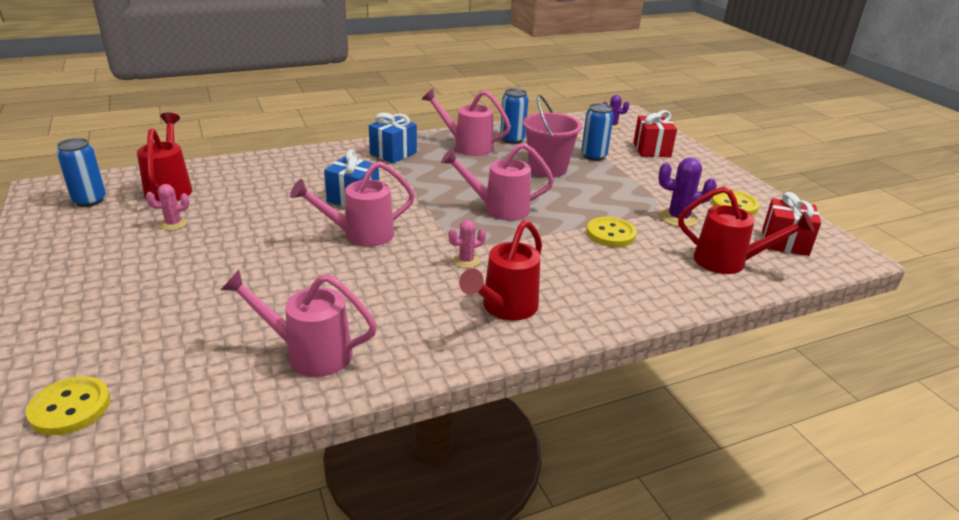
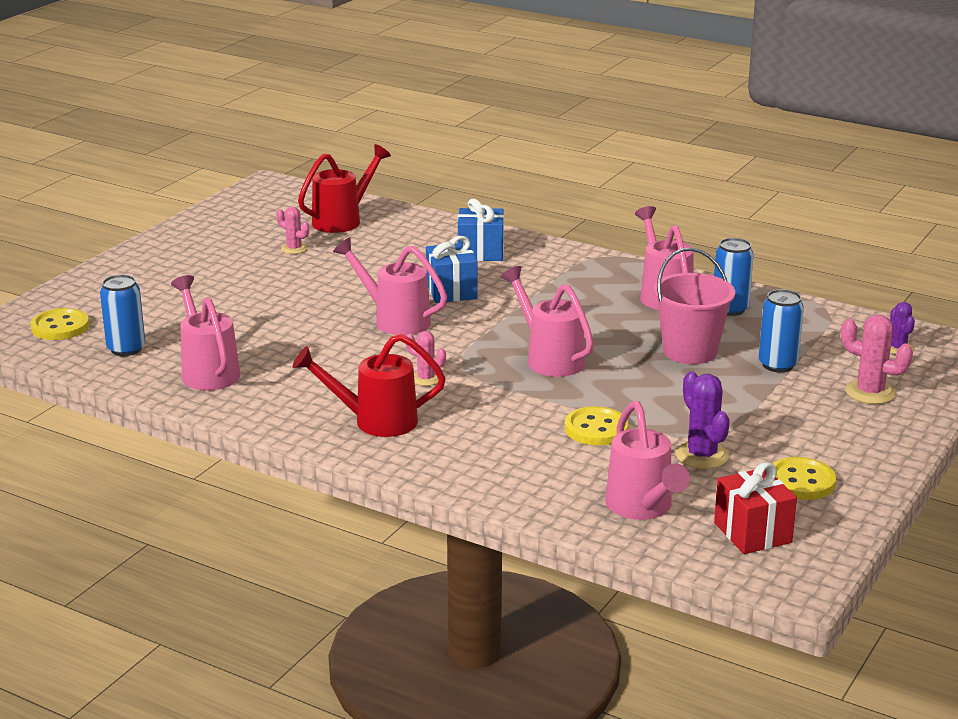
camera: 55 degrees right, 5 degrees down
(89, 200) = (277, 206): blue can -> blue can (126, 349)
(393, 153) = (575, 269): blue gift -> blue gift (480, 252)
(652, 150) = (870, 392): red gift -> pink cactus
(728, 262) = (642, 508): red watering can -> pink watering can

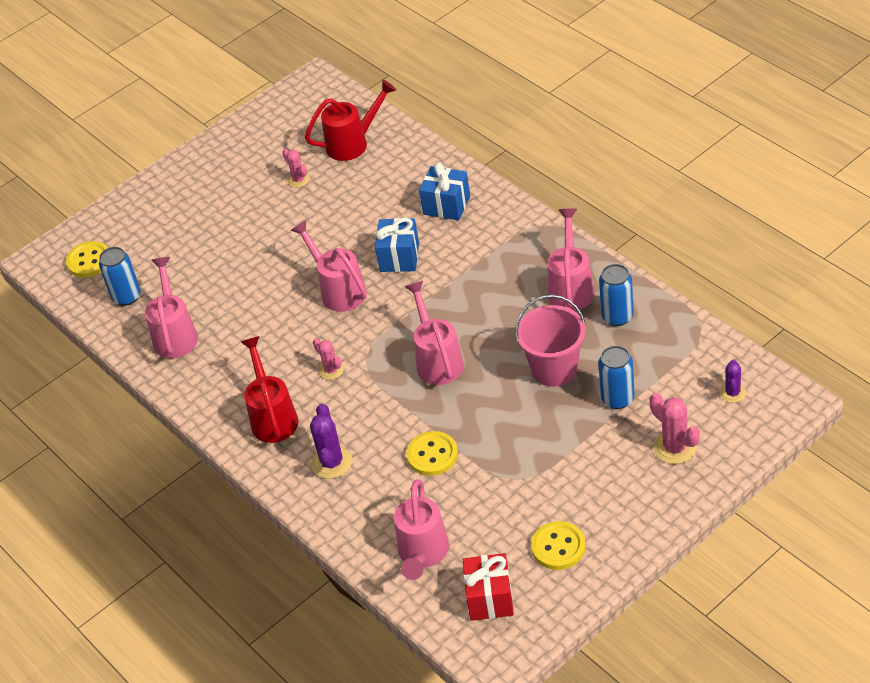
camera: 25 degrees right, 20 degrees up
(375, 421) = (273, 417): red watering can -> red watering can turned 60 degrees clockwise
(702, 455) = (497, 502): purple cactus -> purple cactus (332, 462)

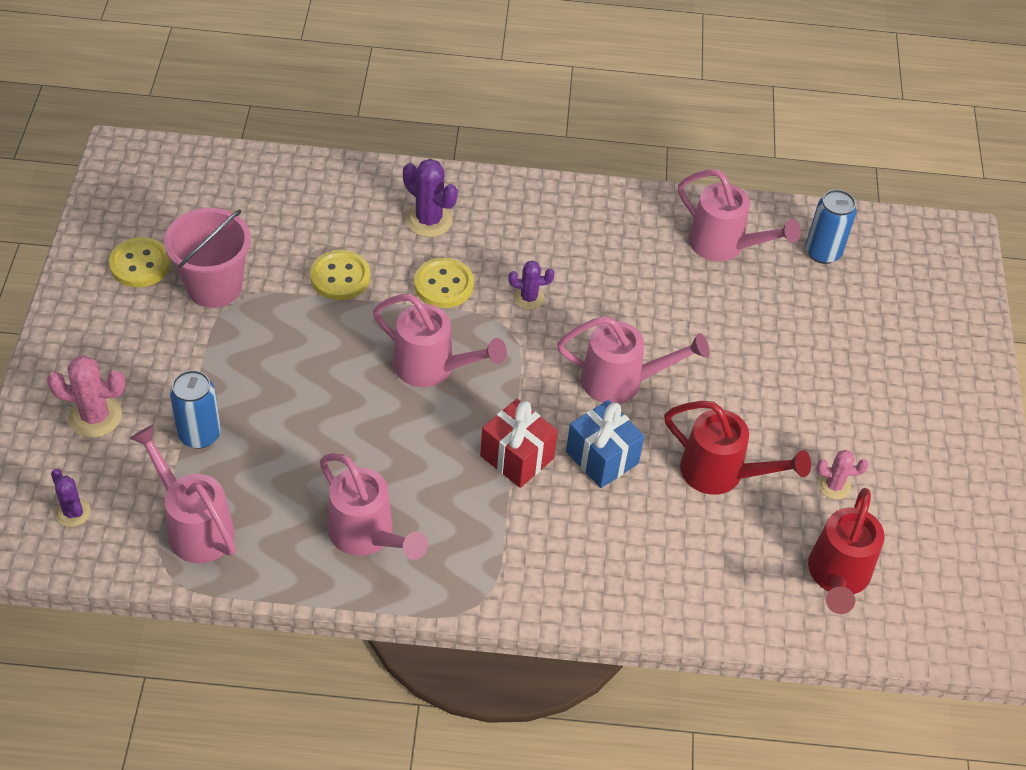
camera: 125 degrees right, 5 degrees up
(89, 261) = (912, 264): yellow button -> yellow button (443, 285)
(273, 417) = (532, 227): red watering can -> red watering can (721, 474)
(331, 370) = (529, 298): pink cactus -> purple cactus
(422, 554) = (262, 194): pink watering can -> pink watering can (194, 526)
(446, 205) = (624, 558): blue gift -> none
(490, 598) = (167, 194): red gift -> red gift (517, 457)
(554, 369) = (297, 428): pink bucket -> pink bucket (214, 286)
(617, 316) = (280, 531): blue can -> none

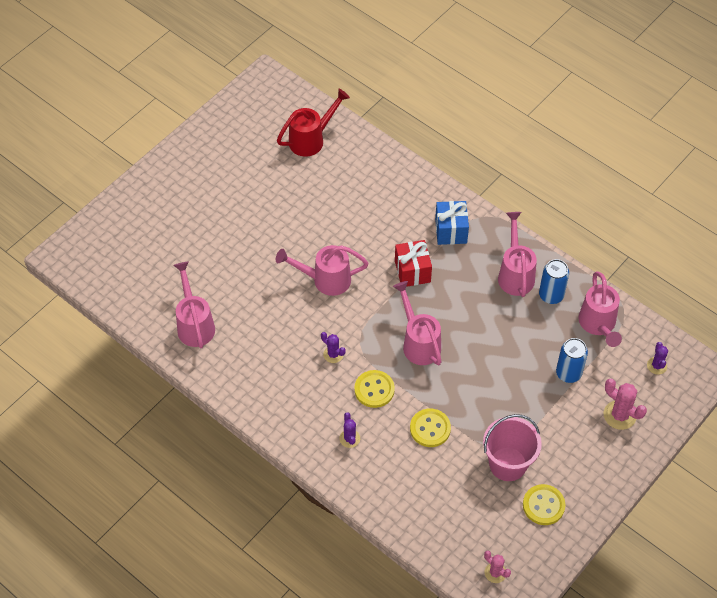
camera: 140 degrees left, 5 degrees up
(429, 220) = (349, 438): purple cactus -> purple cactus, size x0.63
(602, 457) = (370, 248): blue gift -> blue gift (451, 231)
(621, 381) = (325, 280): pink watering can -> pink watering can turned 45 degrees counterclockwise
(721, 474) = (319, 209): red watering can -> none
(822, 252) = (145, 289): blue can -> blue can (551, 295)
(834, 486) = (271, 175): pink cactus -> pink cactus (495, 573)

